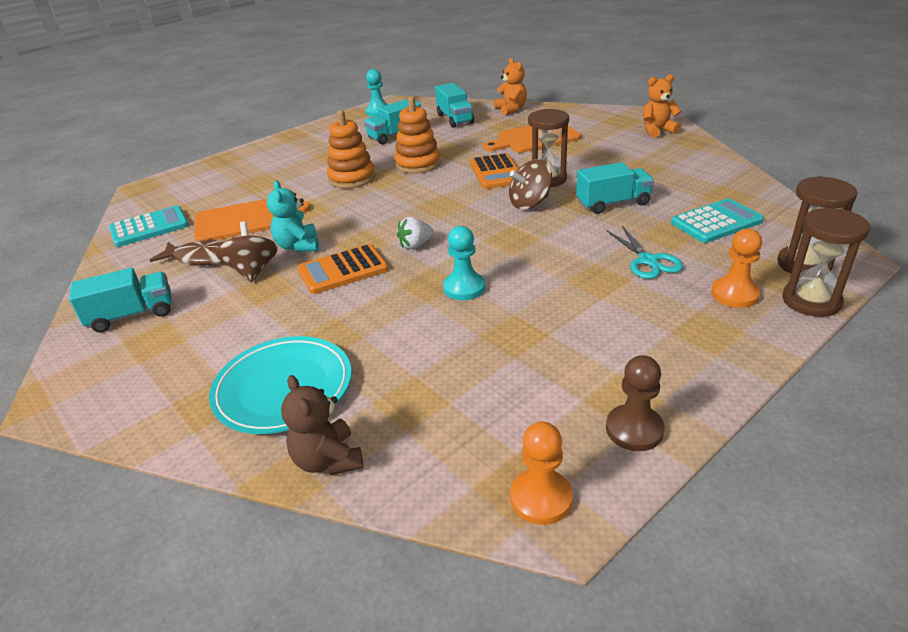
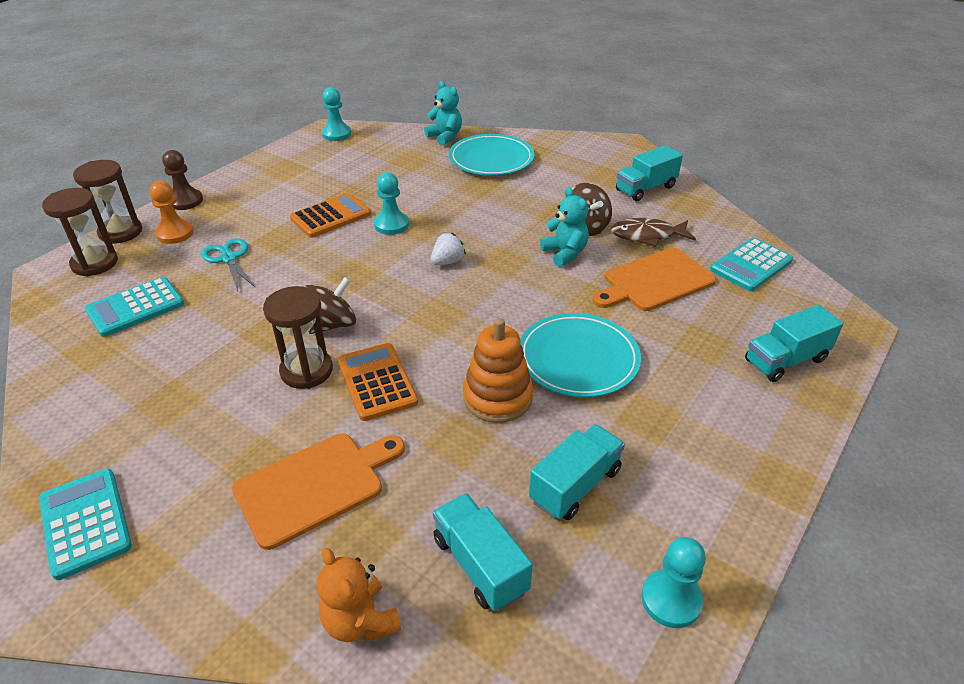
camera: 165 degrees right, 5 degrees up
(328, 460) = (445, 137): brown teddy bear -> turquoise teddy bear
(343, 270) = (503, 233): orange calculator -> orange calculator (331, 216)
(352, 178) = (578, 359): orange stacking toy -> turquoise plate
(541, 498) = (336, 134): orange pawn -> turquoise pawn
(613, 203) = (234, 329): turquoise truck -> turquoise truck (785, 360)
(634, 429) = (284, 158): brown pawn -> brown pawn (185, 201)
(657, 131) = (85, 523): orange teddy bear -> turquoise calculator

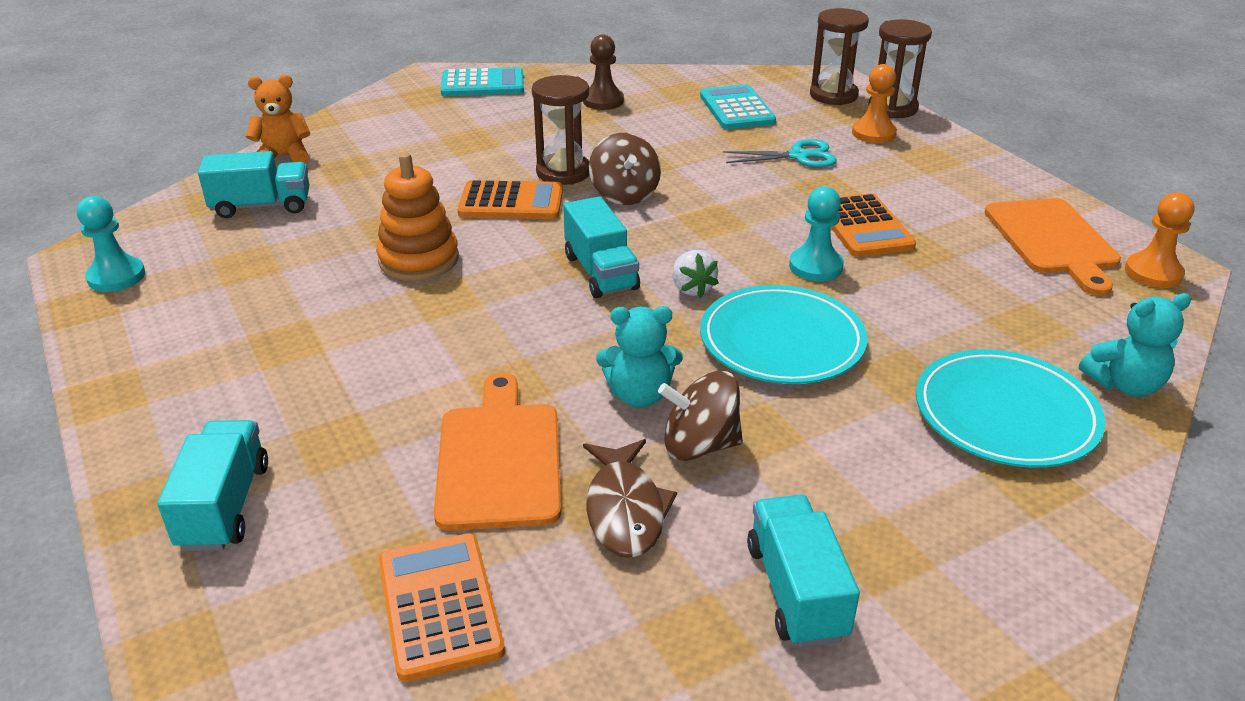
camera: 115 degrees right, 5 degrees down
(185, 201) = (953, 144): brown pawn -> brown pawn (603, 101)
(315, 486) = (419, 158): orange cutting board -> orange cutting board (1053, 241)
(336, 134) = (1153, 273): turquoise pawn -> orange pawn
(575, 485) = (269, 269): turquoise truck -> turquoise truck (601, 272)
(578, 359) = (417, 328): turquoise plate -> turquoise plate (781, 341)
(647, 236) = (625, 510): brown fish -> brown fish turned 150 degrees clockwise
(751, 265) = (440, 606): turquoise calculator -> orange calculator

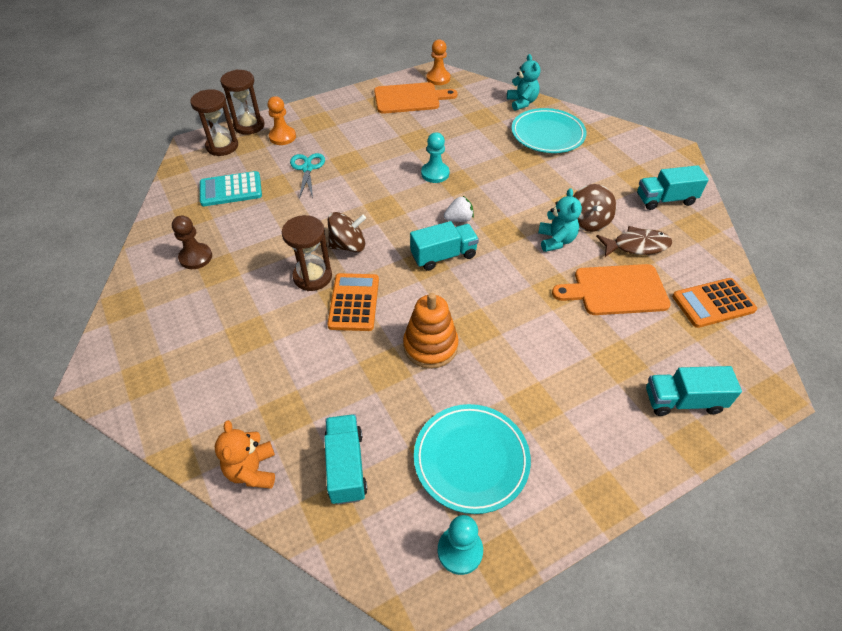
camera: 90 degrees left, 15 degrees up
(483, 84) = (134, 336): turquoise calculator -> none
(781, 341) = (504, 190): turquoise plate -> turquoise plate (471, 459)
(864, 227) = (395, 153): orange calculator -> none

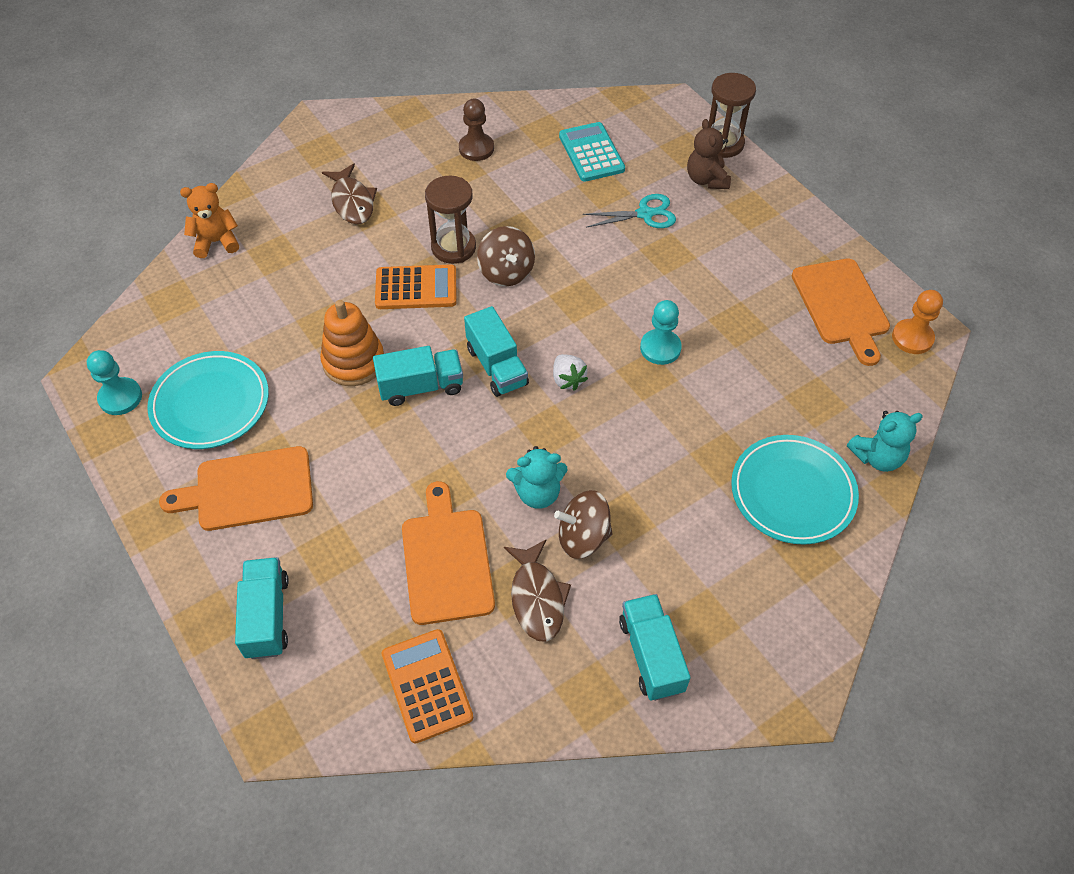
camera: 85 degrees right, 5 degrees up
(222, 146) = (673, 128): brown hourglass -> none
(232, 348) = (352, 202): none -> brown fish
(282, 137) = (706, 179): orange pawn -> brown teddy bear
(346, 466) = (213, 306): turquoise truck -> turquoise truck (421, 387)
(566, 421) = (248, 489): none -> orange cutting board

